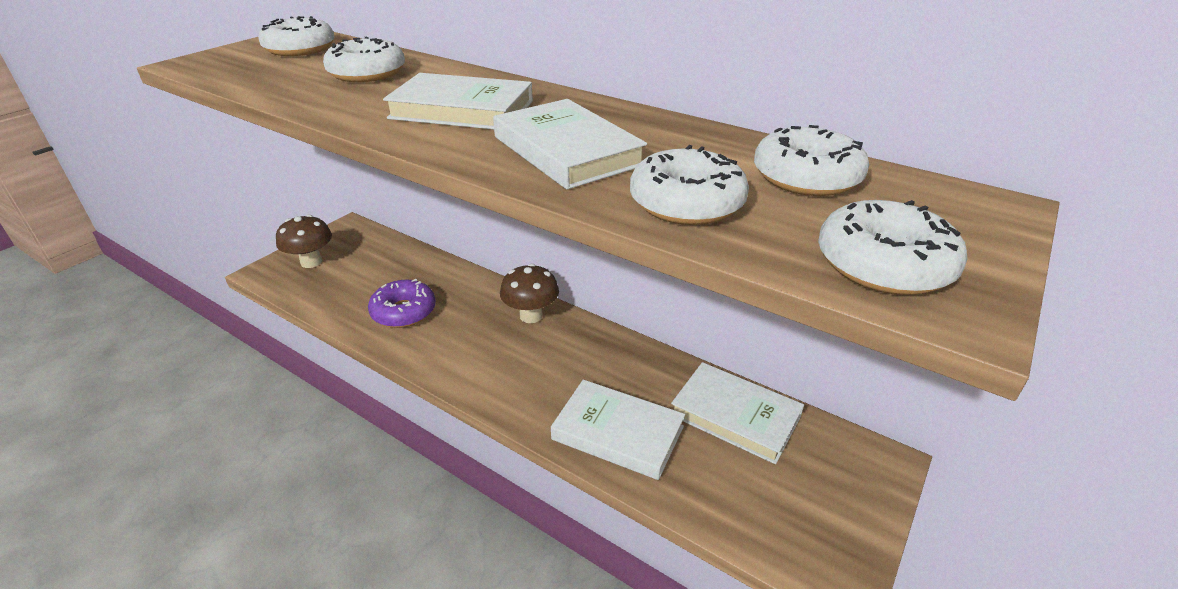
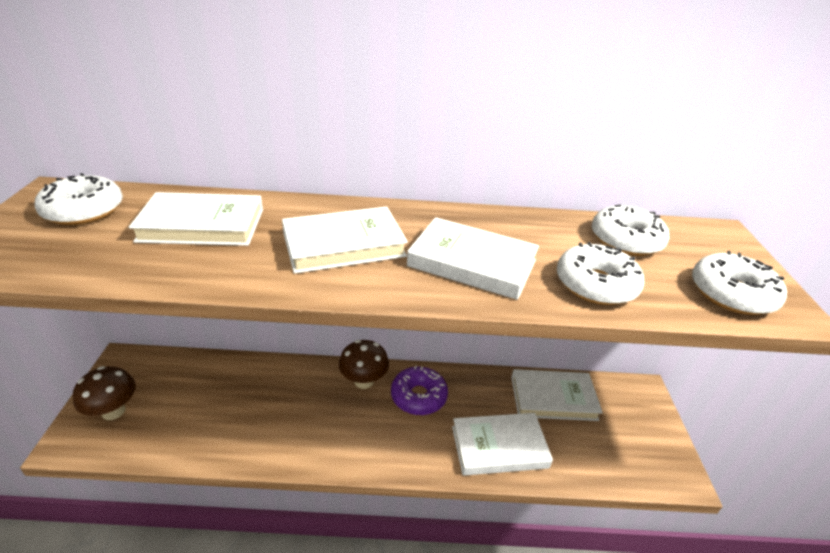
camera: 35 degrees left, 0 degrees up
(367, 73) = (202, 225): white donut -> white book
(404, 312) = (255, 423): purple donut -> purple donut (418, 396)

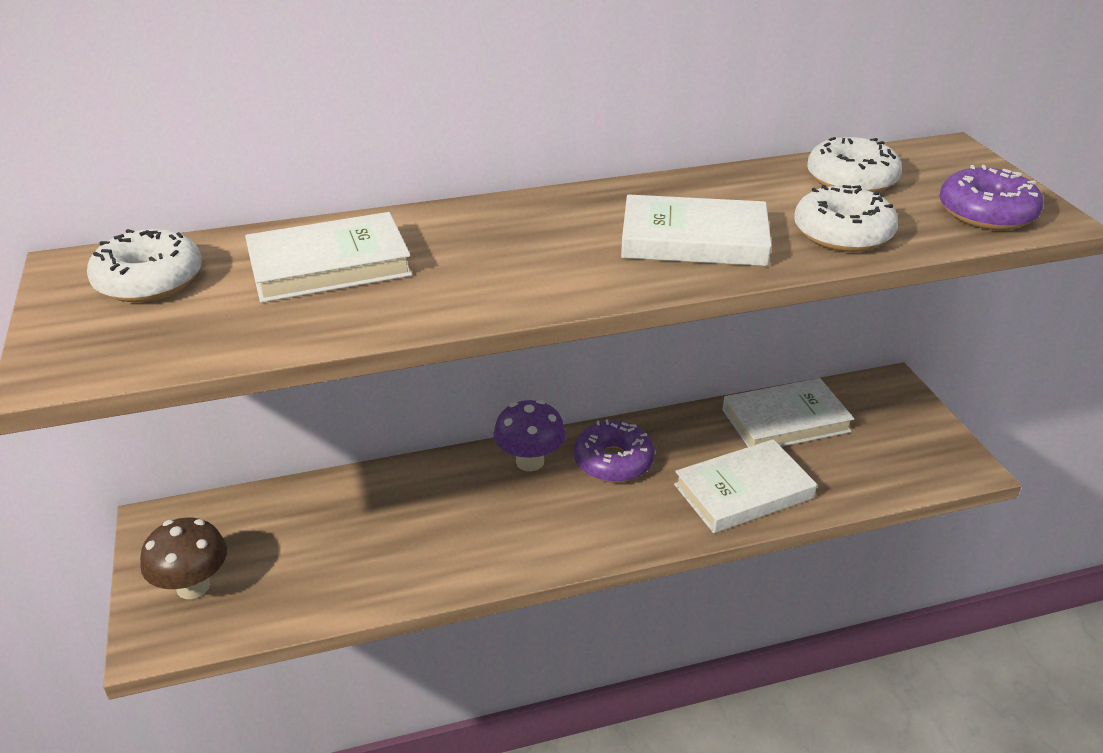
camera: 15 degrees left, 0 degrees up
(344, 245) = (529, 251): white book -> none
(364, 381) = (530, 461): brown mushroom -> purple mushroom
(731, 294) = (986, 213): white donut -> purple donut

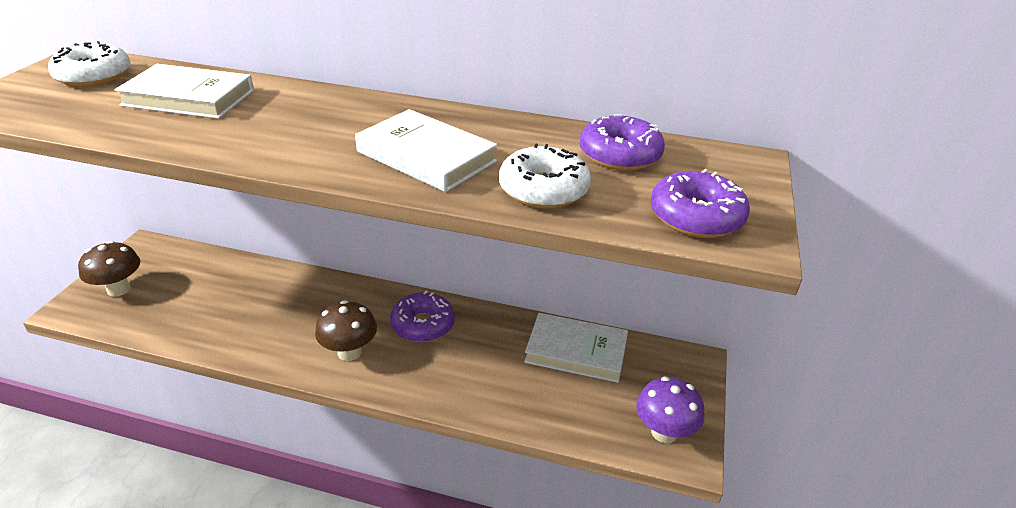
camera: 30 degrees right, 0 degrees up
(530, 461) = (371, 301): purple mushroom -> purple mushroom (664, 432)
(570, 523) = (349, 352): none -> brown mushroom
(743, 491) = (486, 387): white book -> none
(851, 179) = (620, 155): white donut -> purple donut

